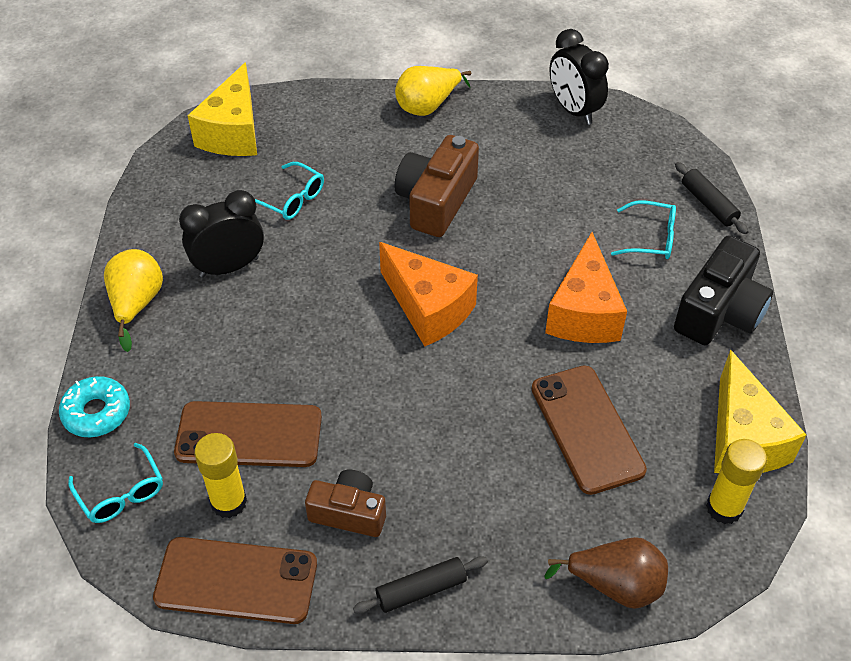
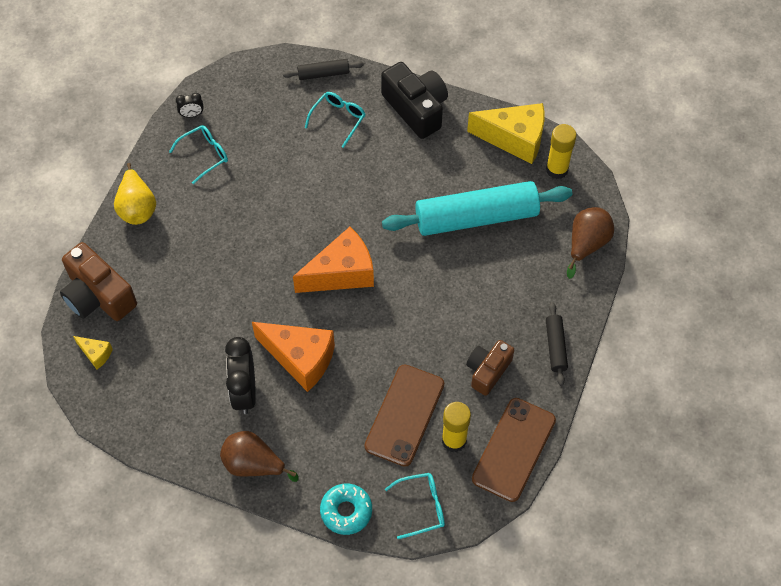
camera: 70 degrees left, 10 degrees up
(137, 304) = (253, 465): yellow pear -> brown pear
(233, 132) = (96, 354): yellow cheese -> yellow cheese, size x0.47
(291, 199) = (193, 331): turquoise glasses -> turquoise glasses (204, 155)
(436, 201) = (242, 235): brown camera -> brown camera (98, 296)
(574, 110) = (192, 114): black clock -> black clock, size x0.47
(583, 313) = (385, 183): orange cheese -> orange cheese (300, 359)
(587, 429) = (476, 217): brown phone -> turquoise rolling pin

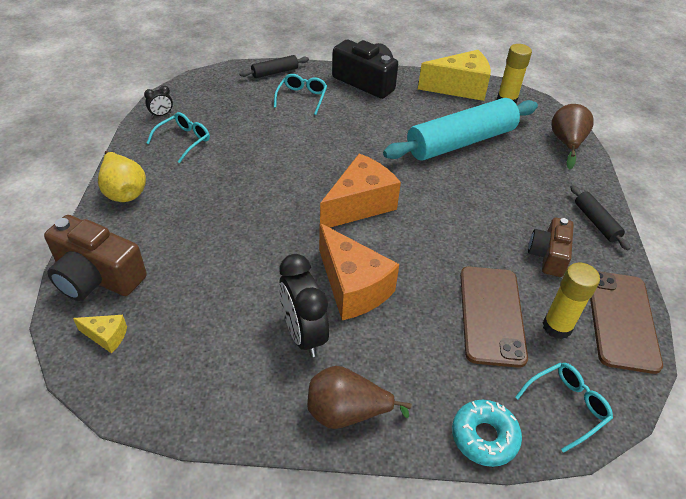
camera: 20 degrees left, 15 degrees down
(300, 359) = (352, 287): orange cheese -> orange cheese turned 45 degrees clockwise

